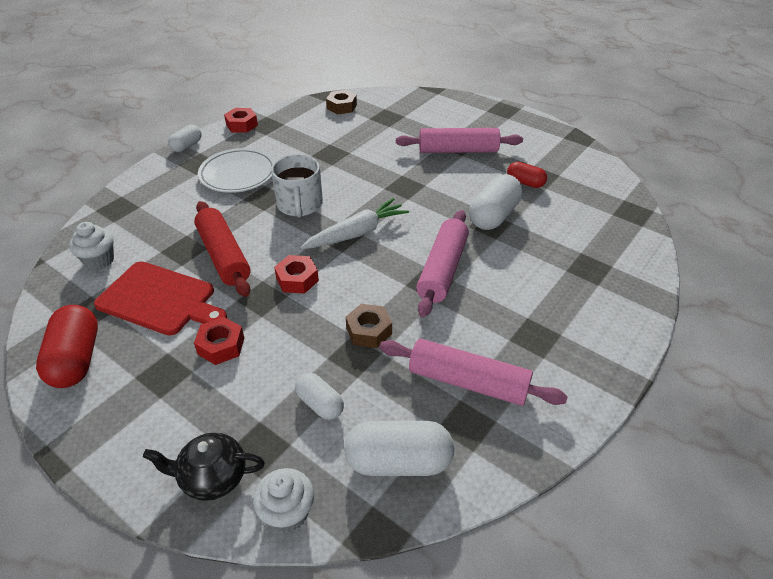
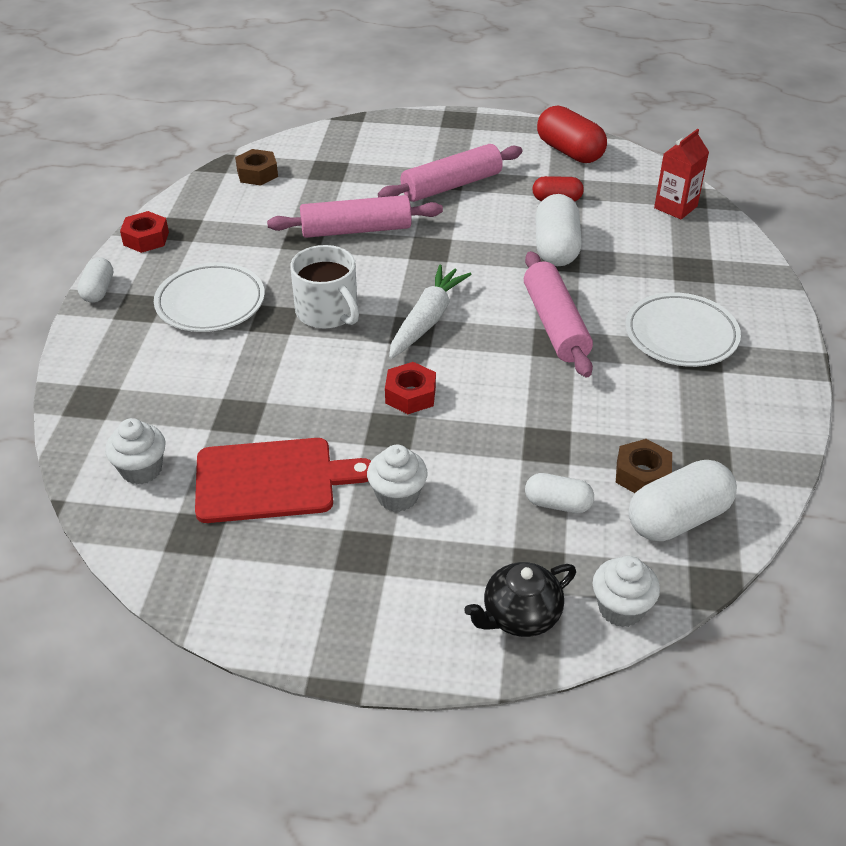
camera: 30 degrees left, 0 degrees up
(76, 359) = (243, 583): red capsule -> red capsule (569, 151)
(221, 346) = (397, 496): red nut -> white cupcake
(224, 256) = (297, 403): red rolling pin -> none
(369, 331) = (538, 415): brown nut -> brown nut (642, 474)
(468, 382) = (676, 422): pink rolling pin -> pink rolling pin (356, 230)
(533, 315) = (681, 335): none -> white plate
(615, 217) = (675, 207): none -> red carton

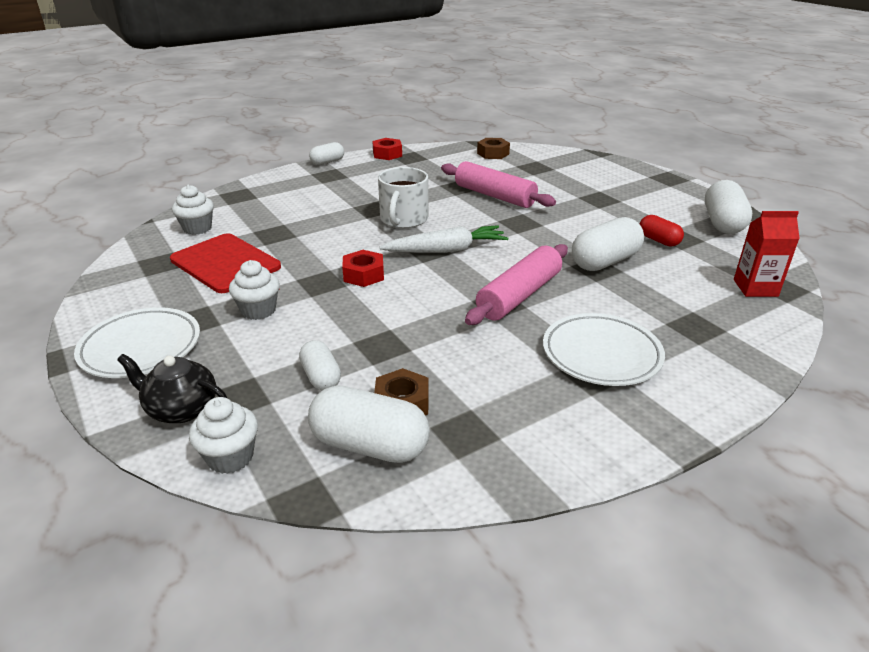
camera: 50 degrees right, 10 degrees down
(210, 303) = (360, 188): white plate -> white plate (141, 348)
(451, 185) = (596, 203): pink rolling pin -> none
(569, 151) = (722, 223): red capsule -> white capsule

